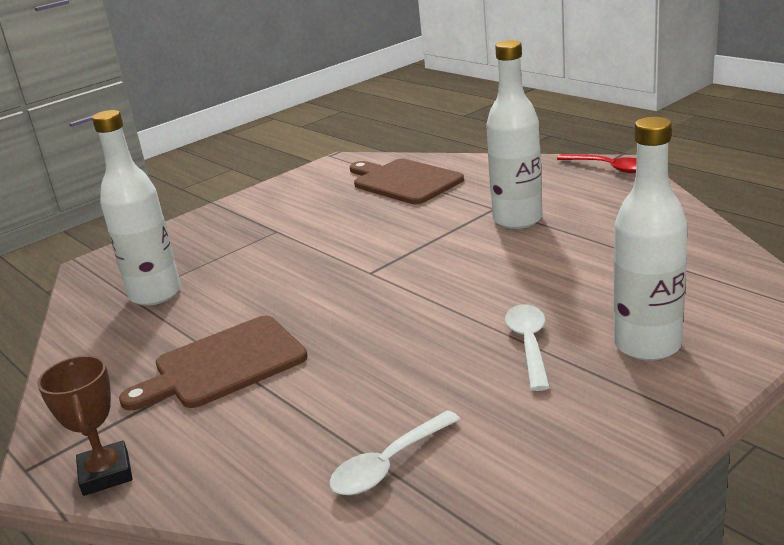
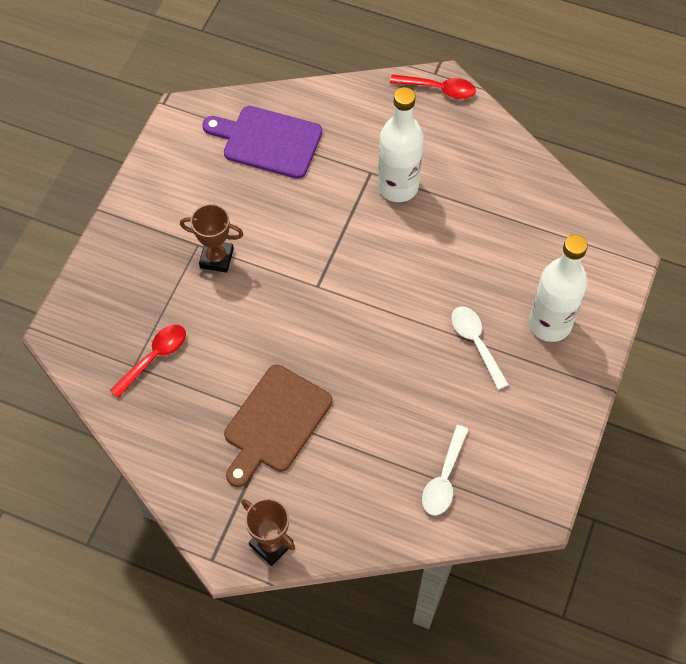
camera: 30 degrees left, 35 degrees up
(155, 294) = (154, 357): white bottle -> red spoon
(285, 241) = (216, 258): none -> brown trophy
(404, 181) = (268, 141): brown cutting board -> purple cutting board

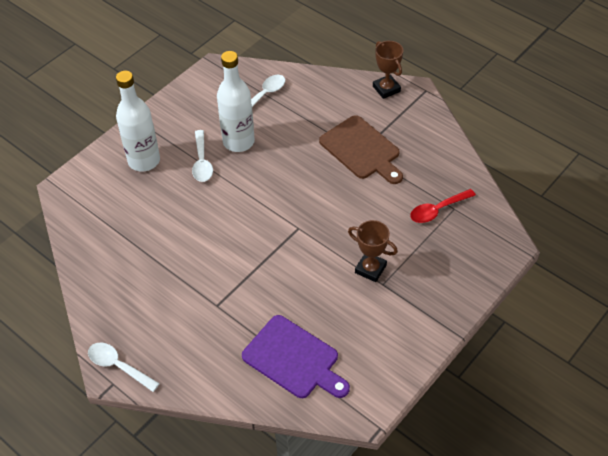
camera: 160 degrees left, 10 degrees down
(275, 423) = (362, 150): brown cutting board -> brown cutting board turned 90 degrees clockwise
(398, 187) = (200, 287): white bottle -> white bottle (238, 142)
(439, 89) = (118, 366): red spoon -> white spoon

